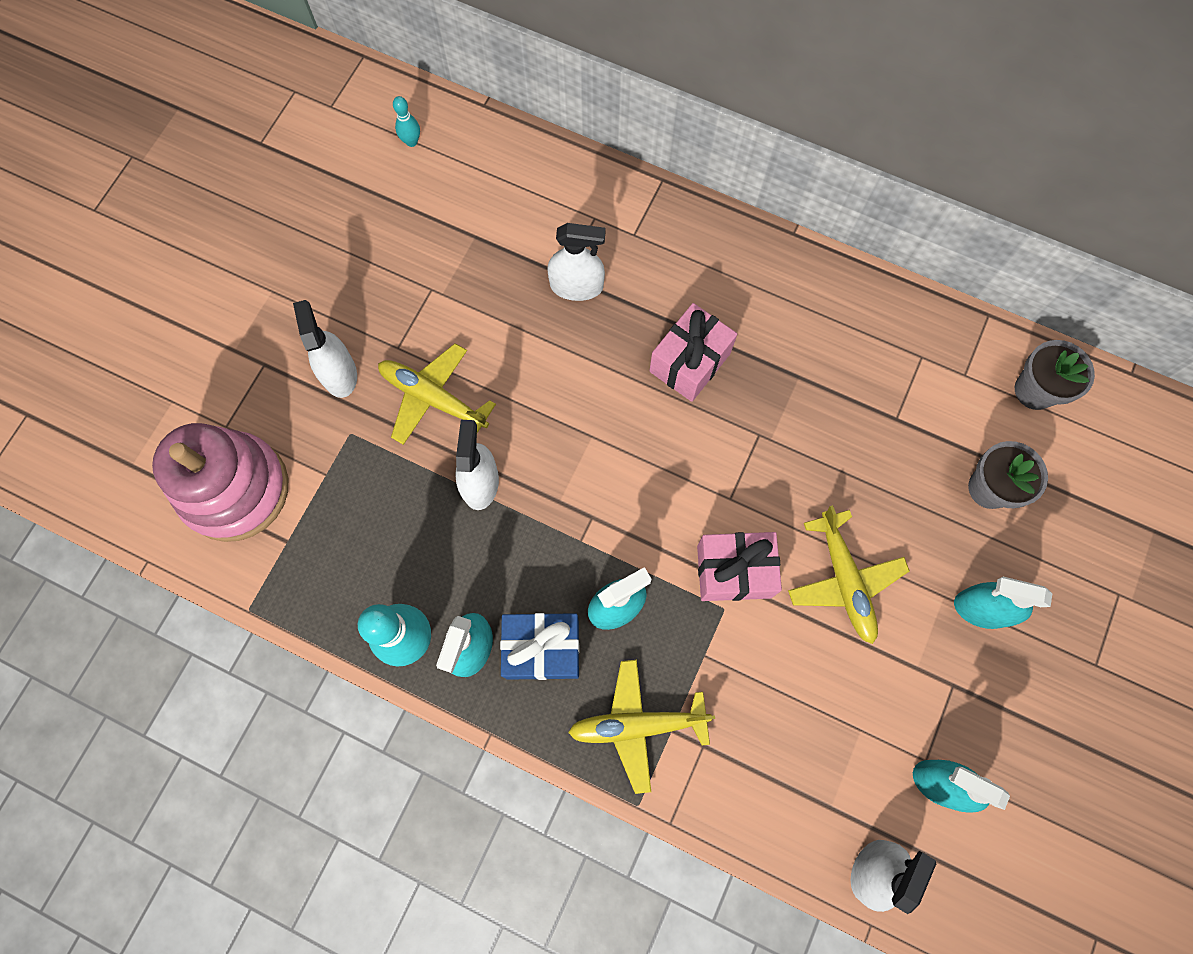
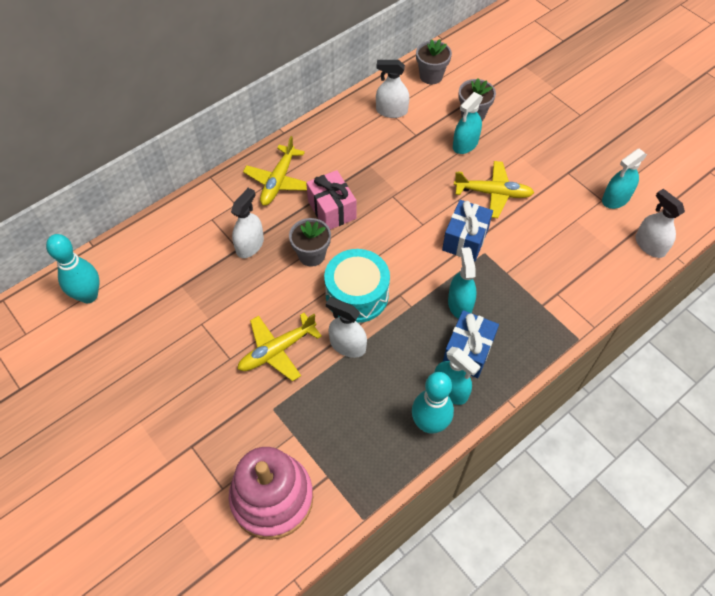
camera: 65 degrees left, 15 degrees down
(339, 373) = (227, 400): white spray bottle -> white spray bottle (391, 111)
(411, 141) = (88, 295): turquoise bowling pin -> turquoise bowling pin, size x2.11
(564, 460) = (357, 295): none -> turquoise drum
(600, 371) = (311, 255): none -> grey flower pot
(638, 725) = (533, 320): yellow plane -> yellow plane (278, 181)
(734, 571) = (465, 239): pink gift -> blue gift
(981, 609) = (533, 145): turquoise spray bottle -> turquoise spray bottle (465, 144)

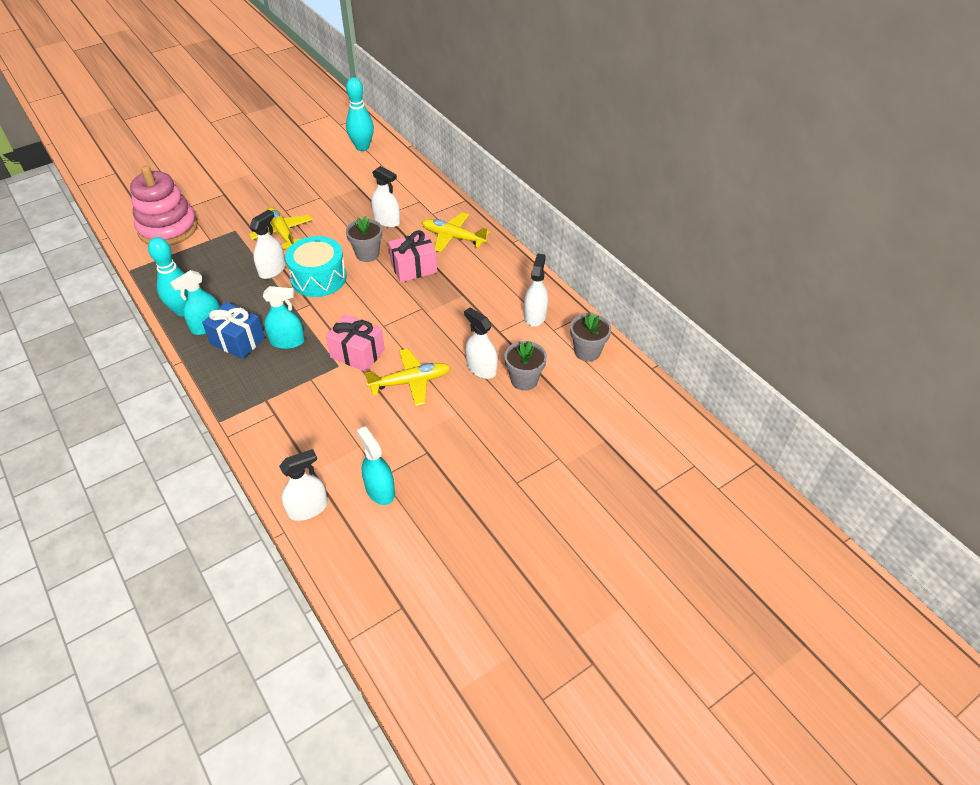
camera: 95 degrees right, 10 degrees down
(465, 144) = (481, 368): turquoise spray bottle -> white spray bottle
(465, 239) = (357, 353): blue gift -> pink gift
(493, 193) = (410, 382): yellow plane -> yellow plane turned 120 degrees counterclockwise

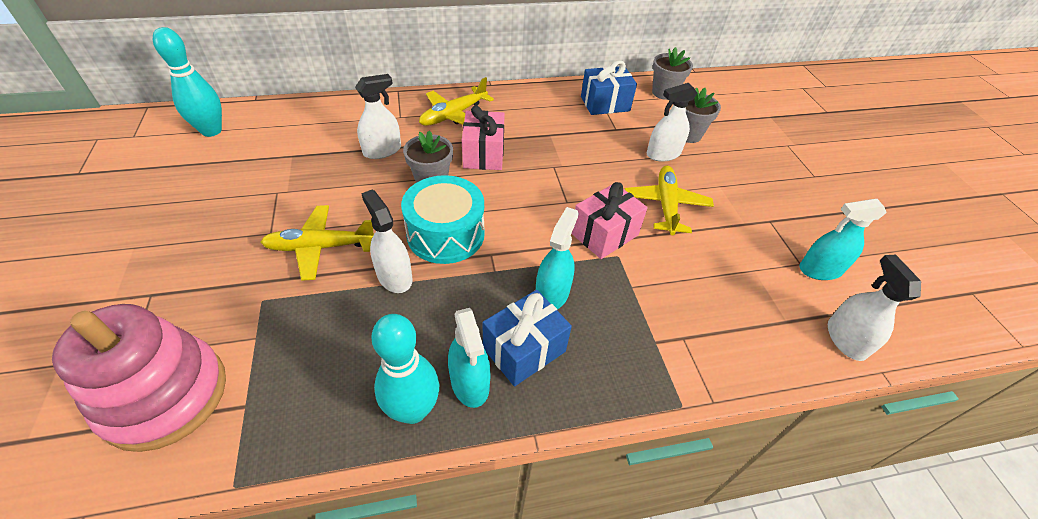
camera: 70 degrees left, 0 degrees up
(535, 316) = (605, 104): white spray bottle -> blue gift

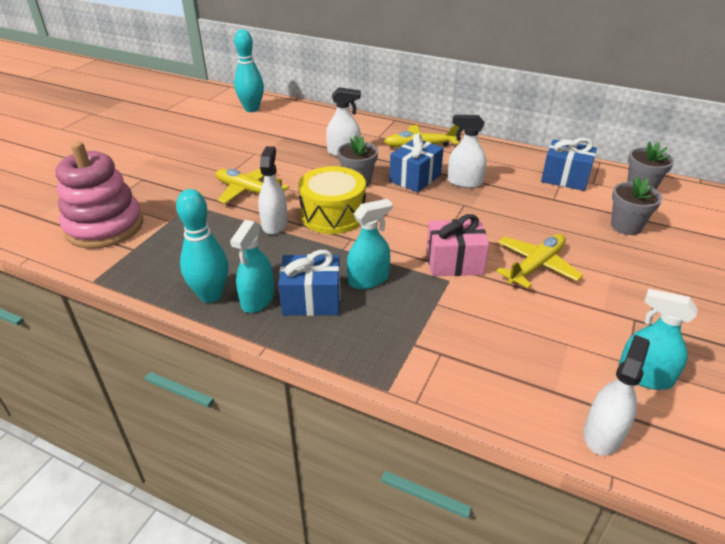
camera: 40 degrees right, 10 degrees down
(445, 234) = (333, 215): turquoise drum -> yellow drum
(483, 154) = (415, 178): pink gift -> blue gift
(663, 154) = (580, 231): white spray bottle -> white spray bottle (464, 182)

